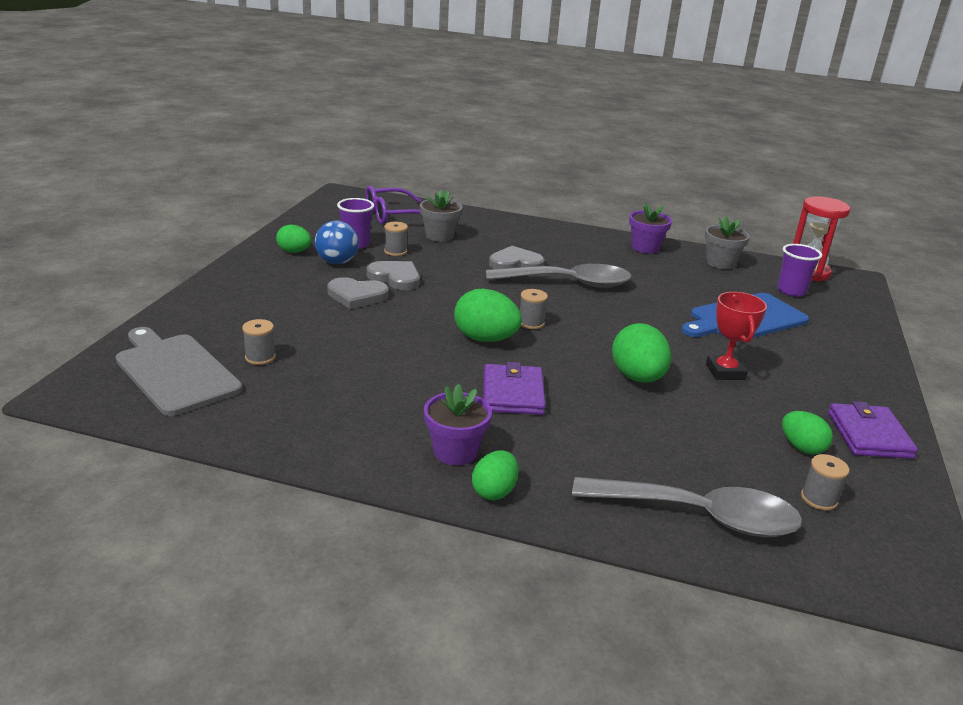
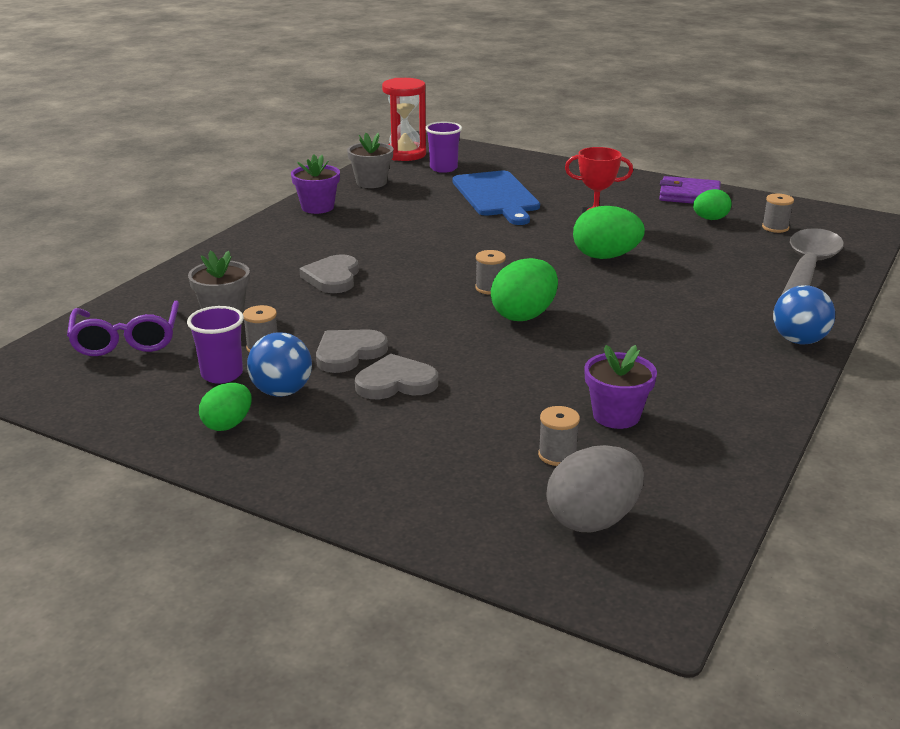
camera: 75 degrees left, 0 degrees up
(175, 371) = (593, 520): grey cutting board -> grey egg
(357, 295) = (396, 382): grey heart -> grey heart turned 120 degrees counterclockwise
(455, 451) = (742, 352): purple flower pot -> purple flower pot (616, 416)
(494, 491) = (799, 340): green egg -> blue ball
(513, 393) = (637, 314): purple wallet -> none
(568, 283) = (397, 257): grey spoon -> none

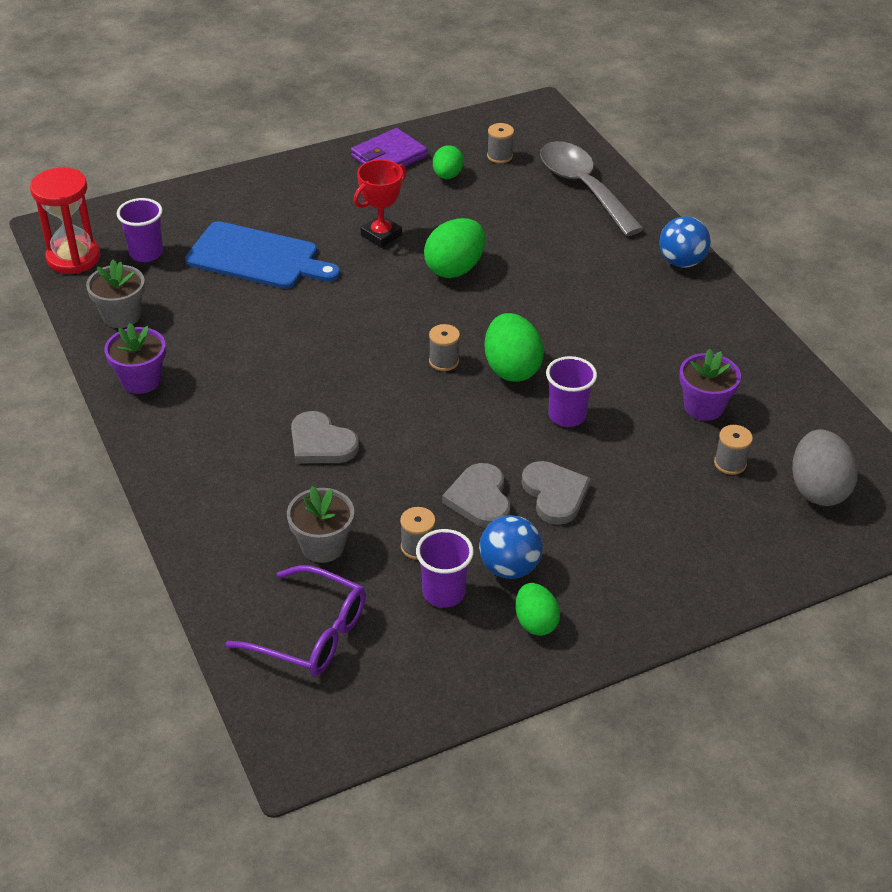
camera: 55 degrees left, 15 degrees up
(396, 382) = (555, 494): grey heart -> grey heart turned 135 degrees clockwise
(502, 356) = (567, 415): none -> purple cup

